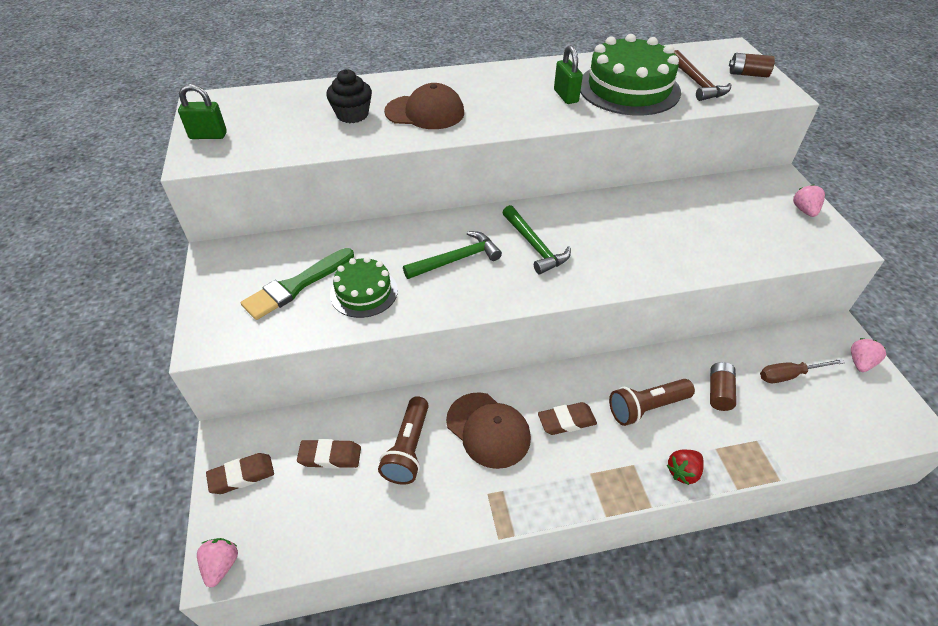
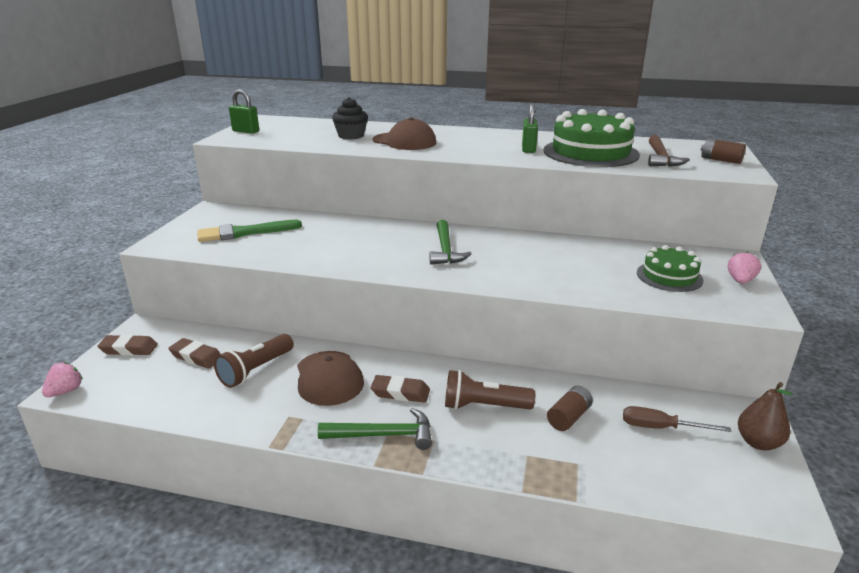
camera: 25 degrees right, 20 degrees down
(364, 292) = (286, 245): green cake -> green cake (669, 276)
(456, 259) = (374, 244): green hammer -> green hammer (383, 435)
(683, 472) = (477, 460): red strawberry -> none
(860, 363) = (758, 442): pink strawberry -> brown pear

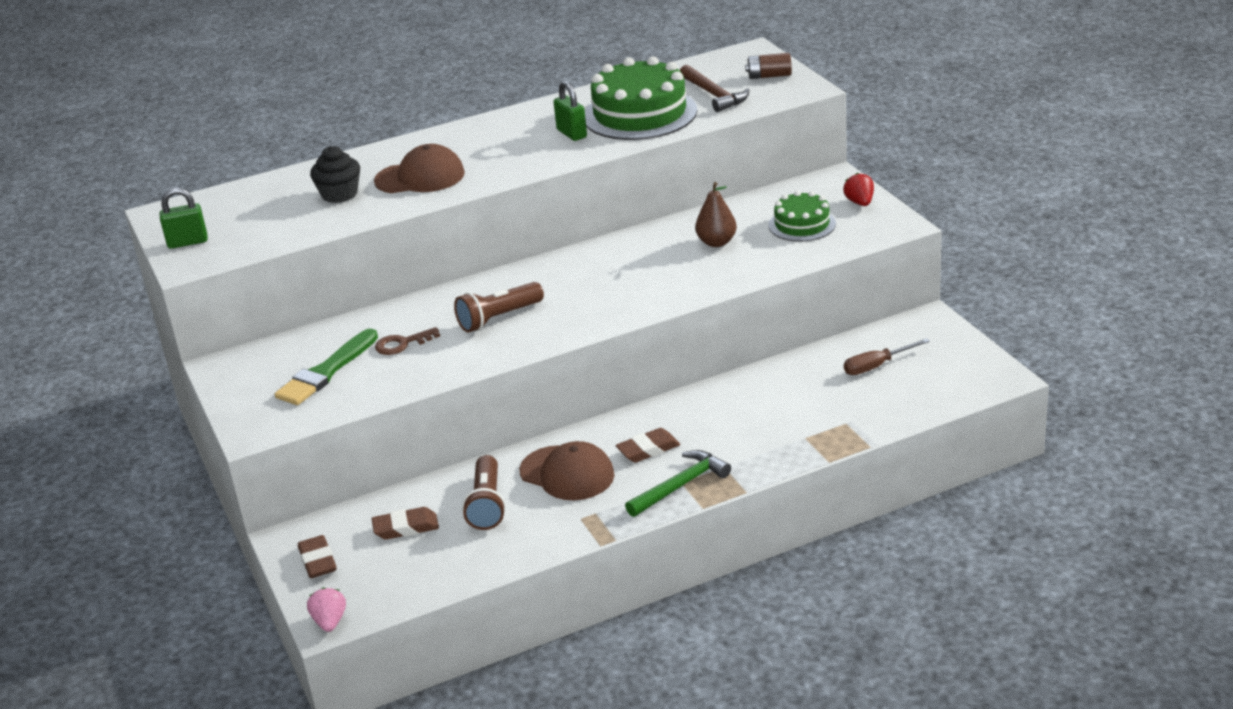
camera: 35 degrees left, 5 degrees up
(129, 349) = (318, 561): brown eraser -> brown eraser turned 75 degrees counterclockwise
(304, 236) = (402, 344): none -> brown key
(445, 250) = (573, 289): green hammer -> none
(483, 406) = (730, 422): brown flashlight -> brown flashlight (498, 318)
(569, 417) = (804, 394): brown battery -> none
(740, 281) = (860, 202): pink strawberry -> red strawberry
(758, 442) = (950, 341): brown pear -> brown pear (716, 242)

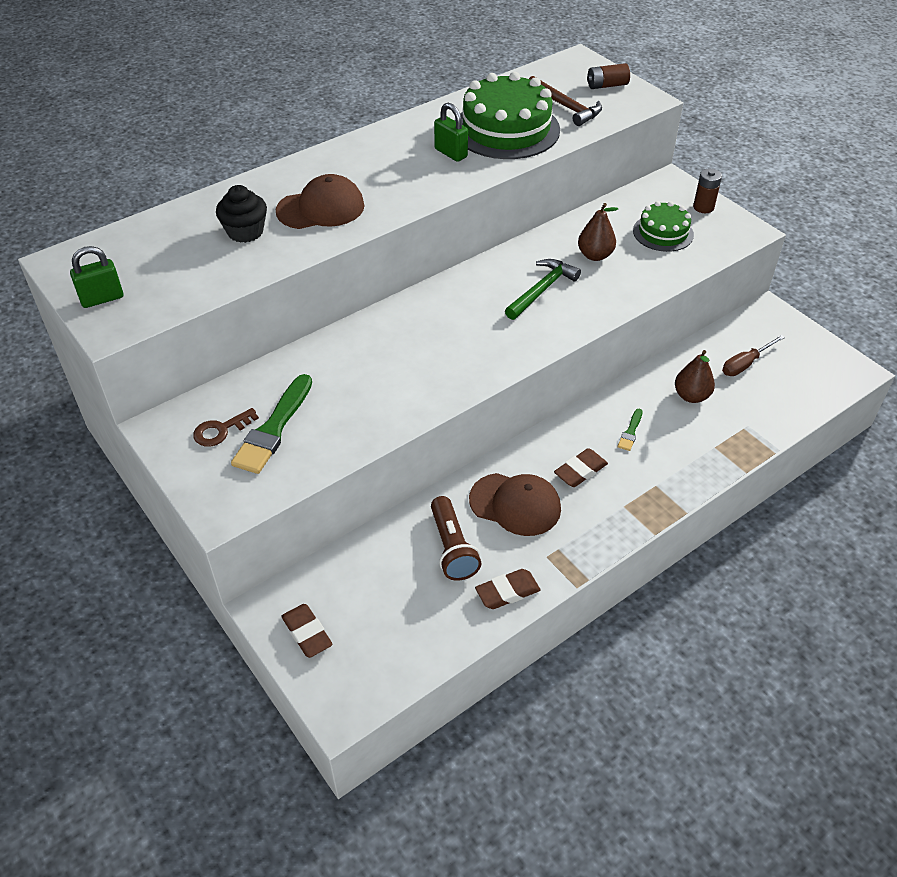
camera: 15 degrees left, 15 degrees up
(330, 622) = (344, 710): pink strawberry -> none
(402, 344) = (339, 389): brown key -> brown key (221, 430)
(406, 528) = (382, 583): brown eraser -> brown eraser (507, 592)
(498, 318) = (424, 353): brown flashlight -> none
(680, 486) = (625, 510): green hammer -> green hammer (542, 290)
(718, 419) = (630, 432): none -> green brush
(800, 391) = (691, 396): none -> brown pear
(860, 202) = (703, 207): red strawberry -> brown battery

